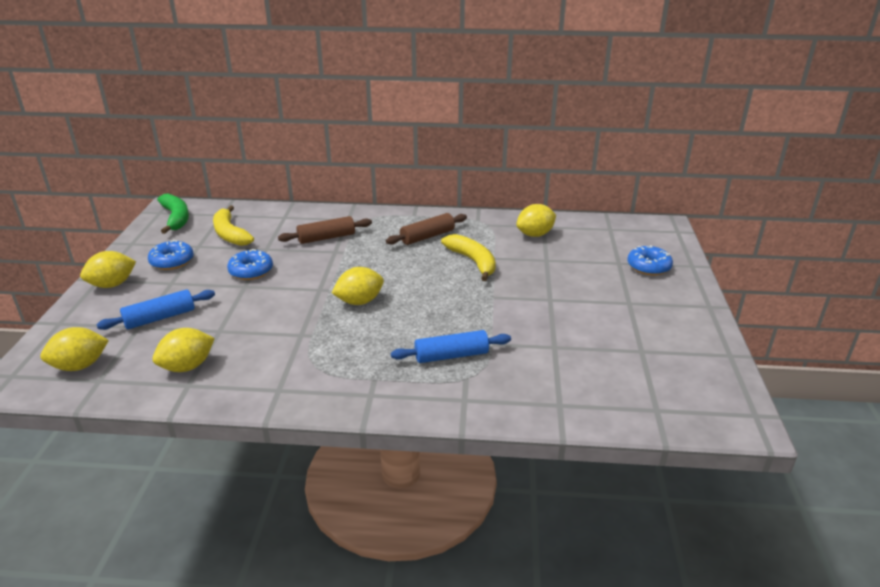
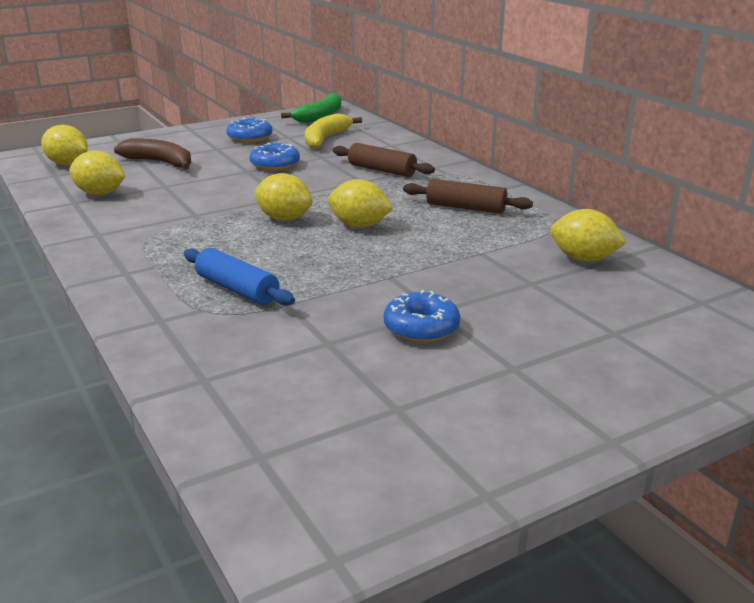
camera: 55 degrees right, 5 degrees down
(112, 284) = (189, 134): yellow lemon -> yellow lemon (359, 225)
(160, 318) = (160, 162): blue rolling pin -> brown banana
(473, 261) = (452, 244): yellow banana -> none
(648, 267) = (645, 358): blue donut -> blue donut (421, 328)

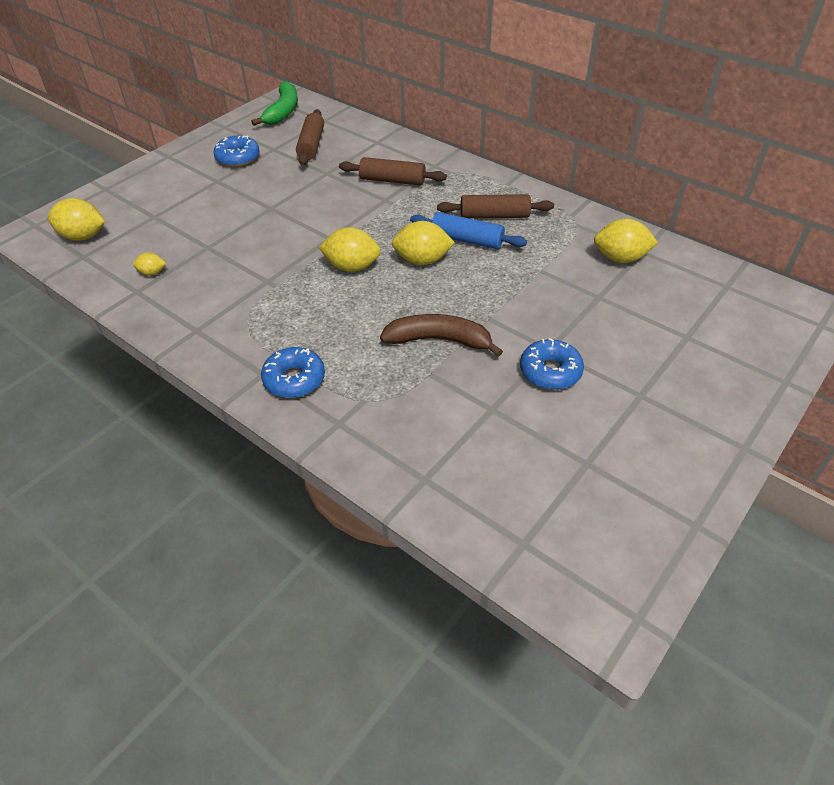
camera: 20 degrees left, 20 degrees up
(100, 193) = (152, 273): yellow lemon -> yellow lemon, size x0.53
(160, 162) = (176, 214): brown banana -> brown banana (439, 340)
(237, 289) = (376, 367): blue rolling pin -> blue rolling pin (467, 240)
(275, 165) = (291, 193): blue donut -> blue donut (294, 379)
(325, 139) = (311, 145): yellow banana -> brown rolling pin

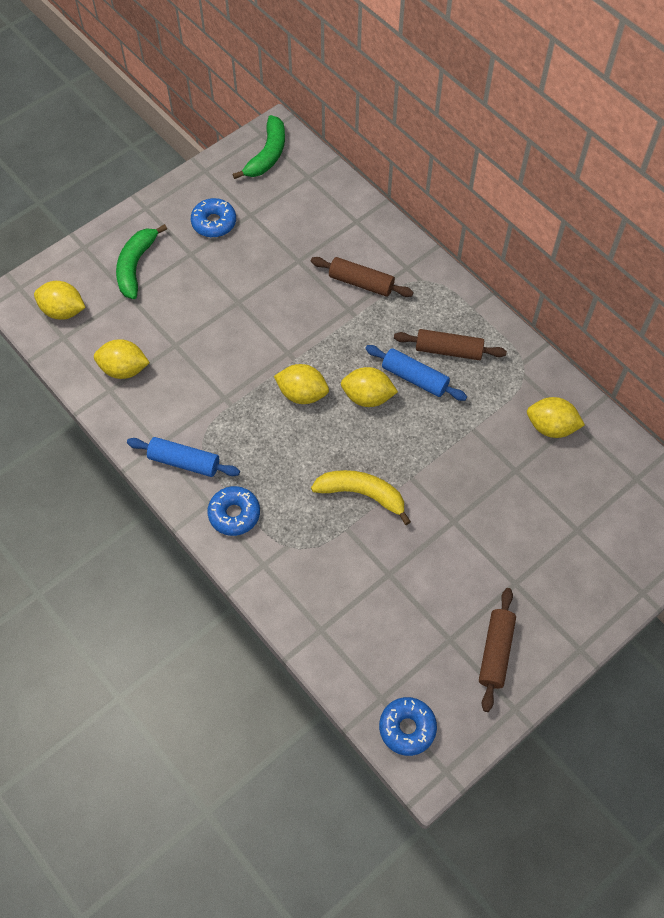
camera: 10 degrees right, 15 degrees up
(152, 273) = (124, 369): yellow lemon -> yellow lemon, size x1.90
(160, 195) = (136, 266): none -> green banana
(228, 340) = (184, 462): none -> blue rolling pin
(311, 145) = (289, 215): brown rolling pin -> brown rolling pin (495, 652)
(439, 340) = (362, 494): brown banana -> yellow banana
(550, 371) = (447, 545): blue donut -> blue donut (407, 728)

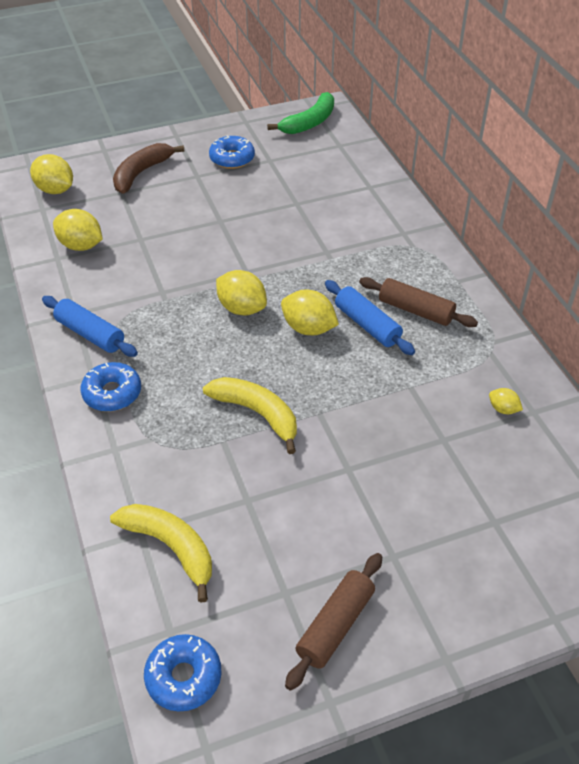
camera: 20 degrees right, 15 degrees down
(136, 266) = (141, 173): green banana -> brown banana
(350, 633) = (171, 547): none -> yellow banana
(361, 283) = (350, 234): brown rolling pin -> none
(551, 427) = (503, 409): yellow lemon -> yellow lemon, size x0.53

